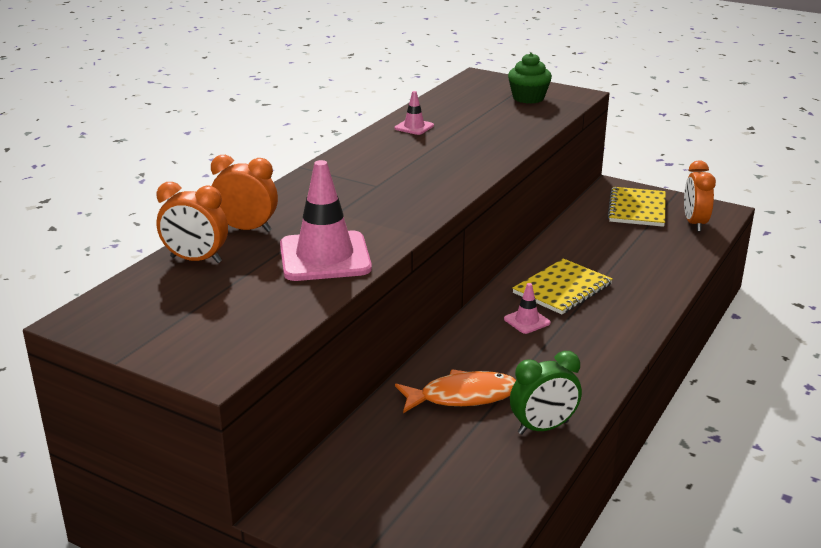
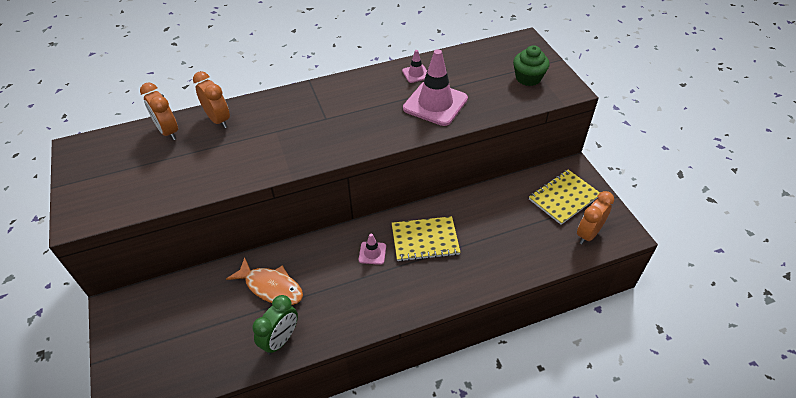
camera: 40 degrees right, 20 degrees up
(325, 257) = (223, 165): pink traffic cone -> pink traffic cone (435, 103)
(543, 428) = (281, 340): green clock -> green clock turned 75 degrees counterclockwise

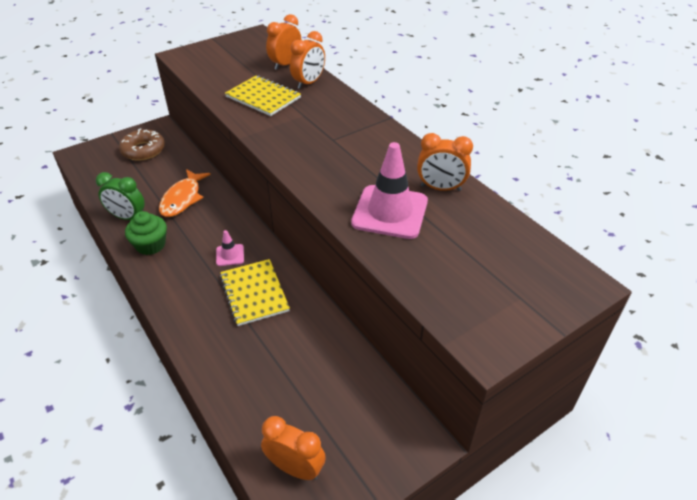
camera: 75 degrees right, 5 degrees down
(156, 325) = (143, 150): none -> brown donut
(416, 74) = (440, 188): pink traffic cone -> orange clock
(528, 78) = (489, 295): green cupcake -> green cupcake (150, 245)
(564, 198) = (358, 432): yellow notebook -> yellow notebook (263, 97)

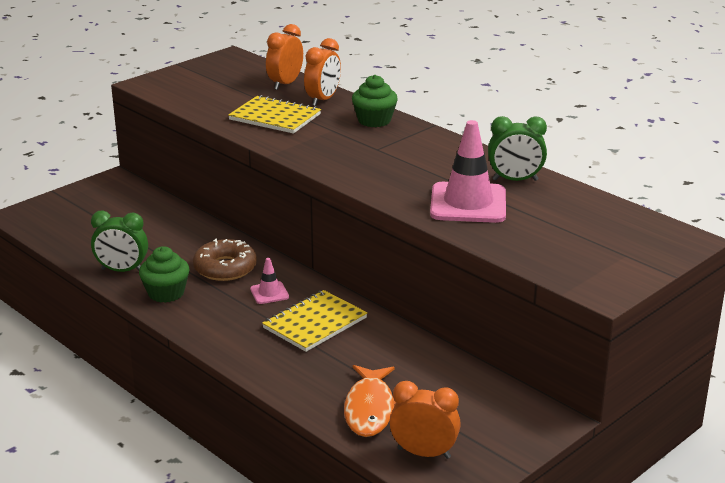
camera: 10 degrees left, 15 degrees down
(143, 150) = (105, 204): brown donut -> brown donut (225, 268)
(182, 198) = (183, 247): orange fish -> orange fish (370, 409)
(254, 293) = (315, 323): yellow notebook -> yellow notebook turned 75 degrees clockwise
(342, 108) = (374, 120): none -> green cupcake
(440, 188) = (515, 180): orange clock -> green clock

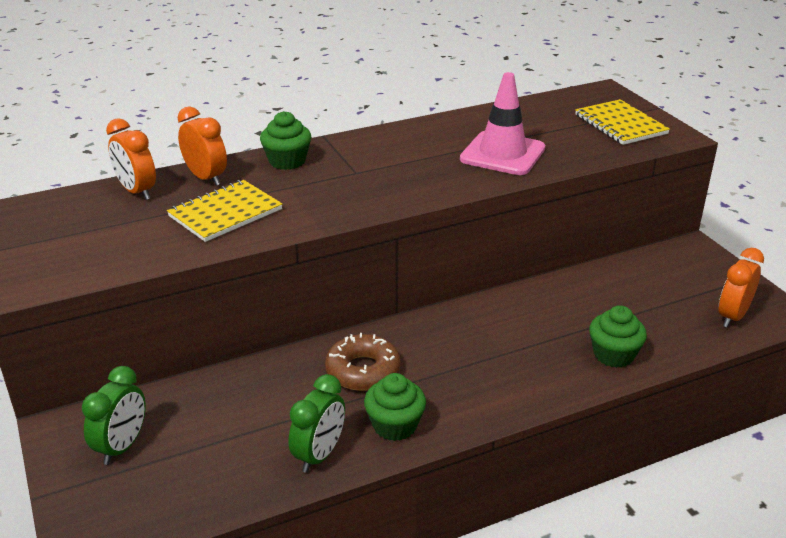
camera: 70 degrees left, 5 degrees up
(269, 293) = (433, 349): pink traffic cone -> none
(312, 384) = (613, 355): none -> green cupcake
(315, 323) = (505, 332): yellow notebook -> yellow notebook (620, 124)
(370, 409) = (662, 330): orange fish -> none
(515, 180) = (468, 126): green clock -> green clock (122, 446)

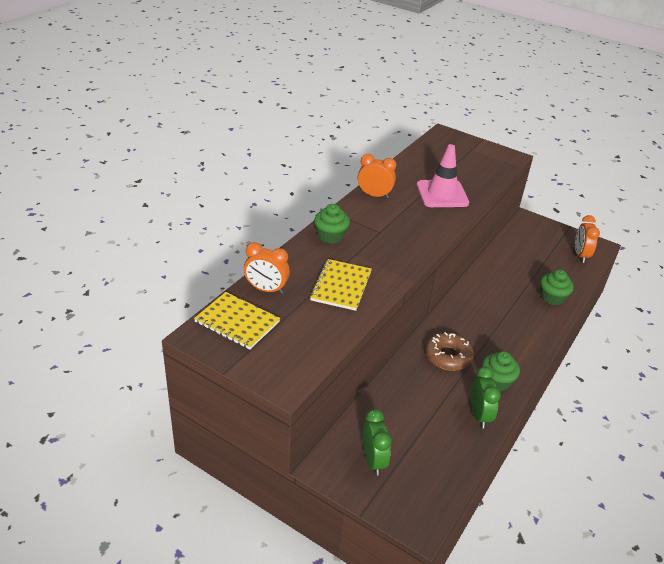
camera: 35 degrees left, 5 degrees up
(206, 178) = (297, 264): orange clock -> orange clock (374, 195)
(620, 124) = (477, 156): yellow notebook -> yellow notebook (237, 322)

